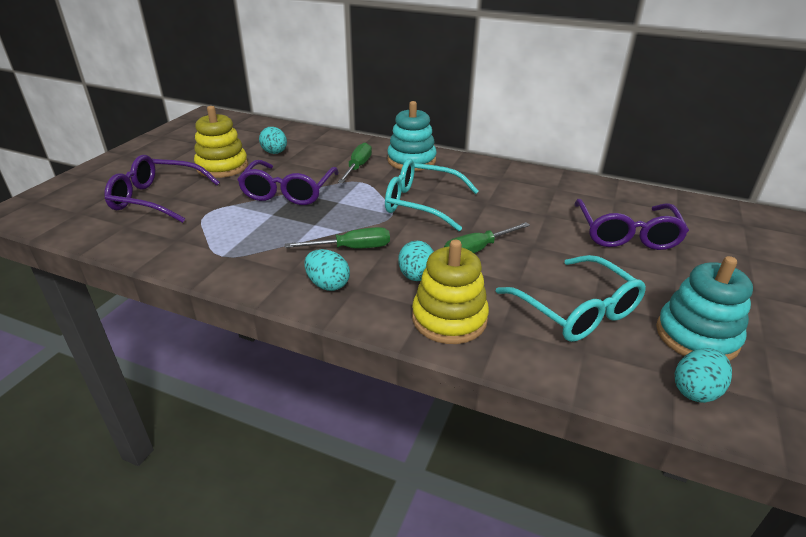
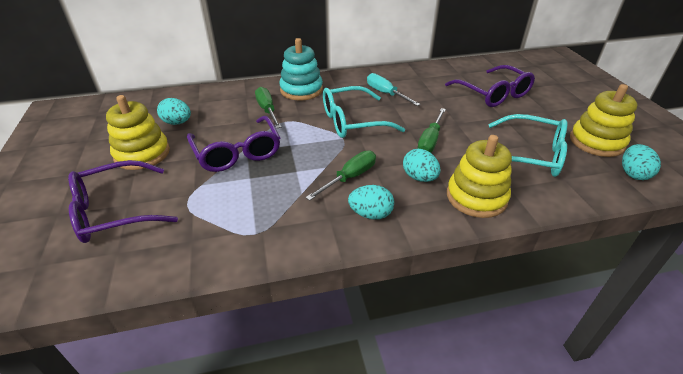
camera: 35 degrees left, 5 degrees up
(493, 191) = (386, 94): none -> turquoise screwdriver
(696, 336) = (596, 142): turquoise stacking toy -> yellow stacking toy

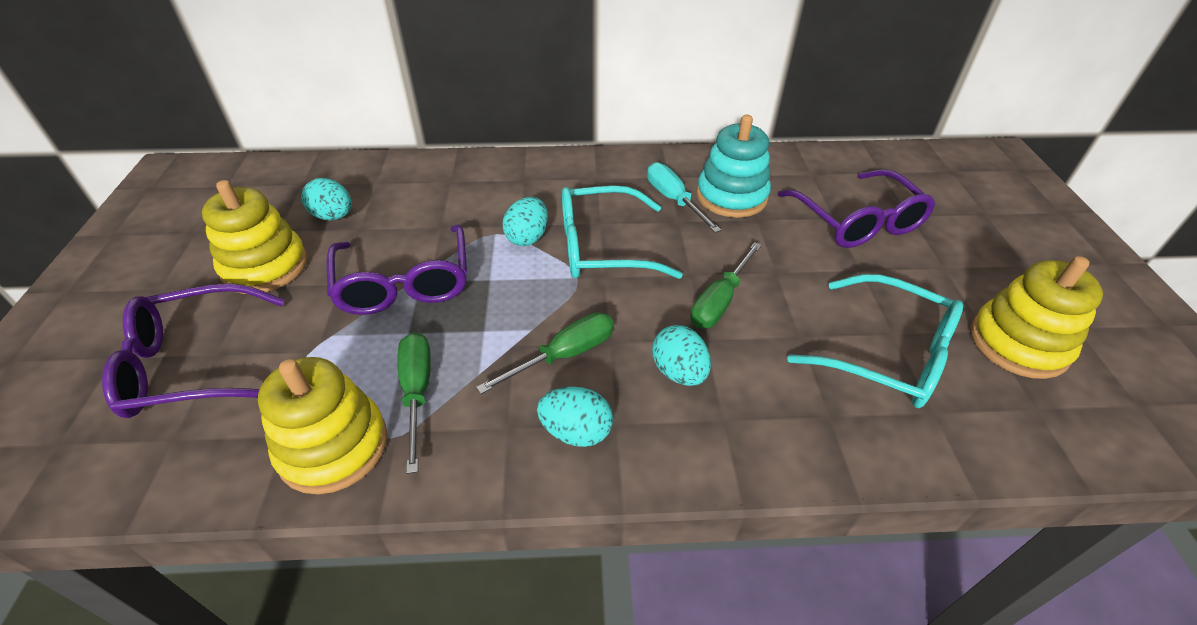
camera: 10 degrees right, 5 degrees up
(267, 110) = (475, 210): green screwdriver -> green screwdriver (417, 392)
(301, 90) = (539, 178): turquoise stacking toy -> turquoise stacking toy (731, 196)
(476, 197) = (764, 426): yellow stacking toy -> yellow stacking toy (333, 446)
(633, 174) = (1068, 420): turquoise egg -> turquoise egg (527, 237)

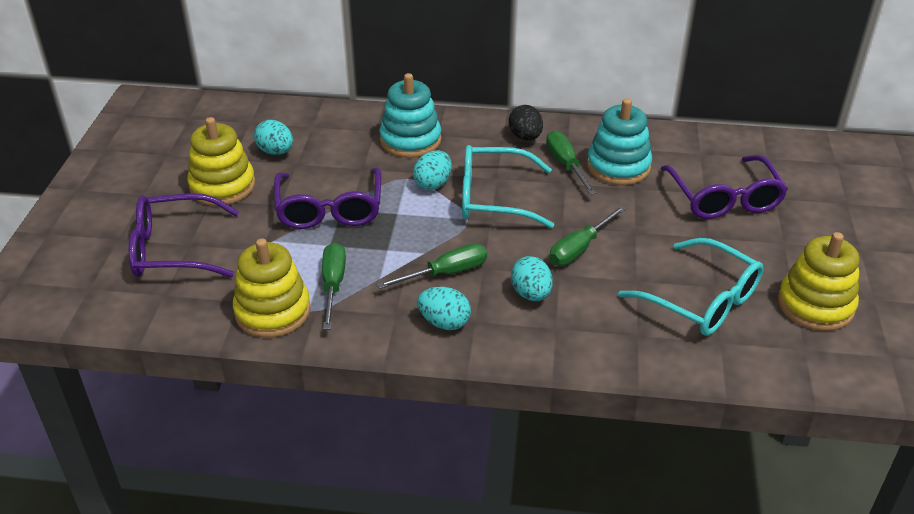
camera: 10 degrees right, 5 degrees down
(493, 188) = (410, 140): none -> turquoise stacking toy
(621, 173) = (525, 137): none -> black egg
(674, 200) = (565, 165): turquoise screwdriver -> green screwdriver

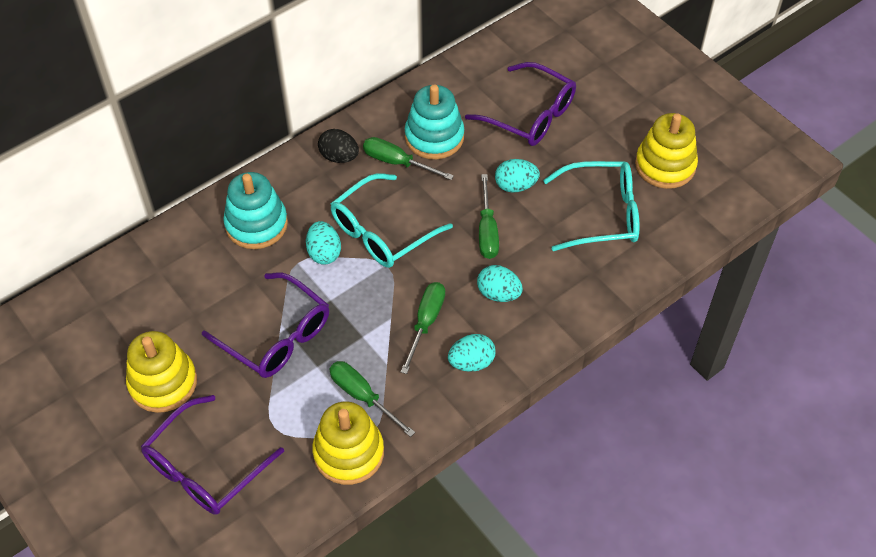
camera: 45 degrees left, 15 degrees up
(276, 152) = (162, 317): turquoise egg -> turquoise egg (515, 186)

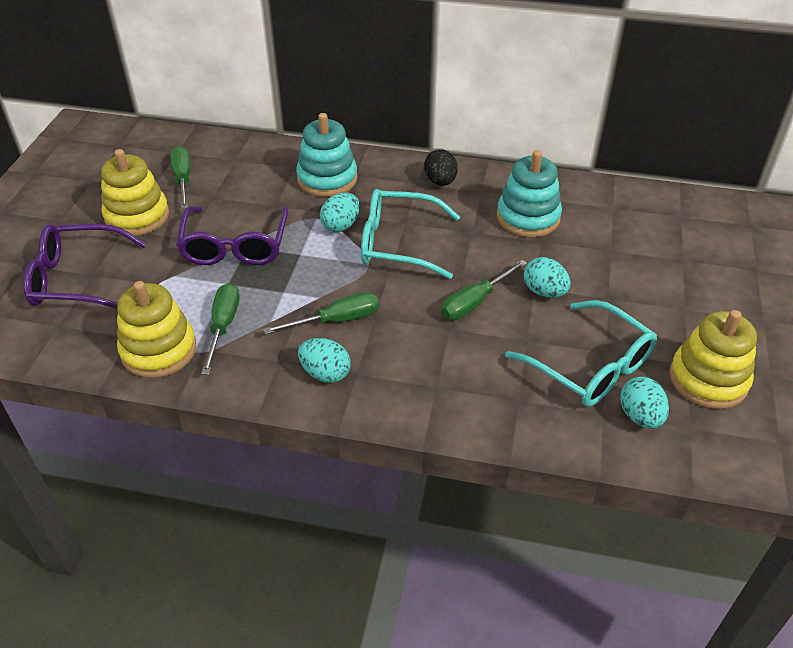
camera: 50 degrees right, 10 degrees down
(397, 162) = (475, 213): green screwdriver -> green screwdriver (183, 179)
(498, 294) = (417, 348): turquoise egg -> turquoise egg (640, 416)
(530, 115) = (630, 257): purple glasses -> none

